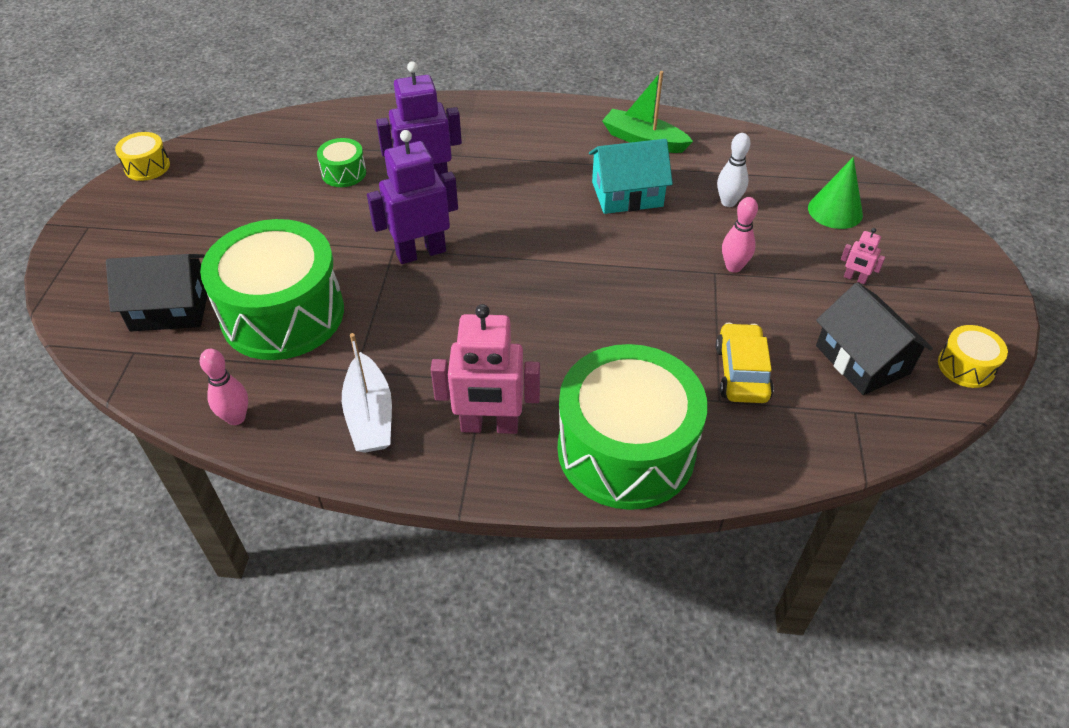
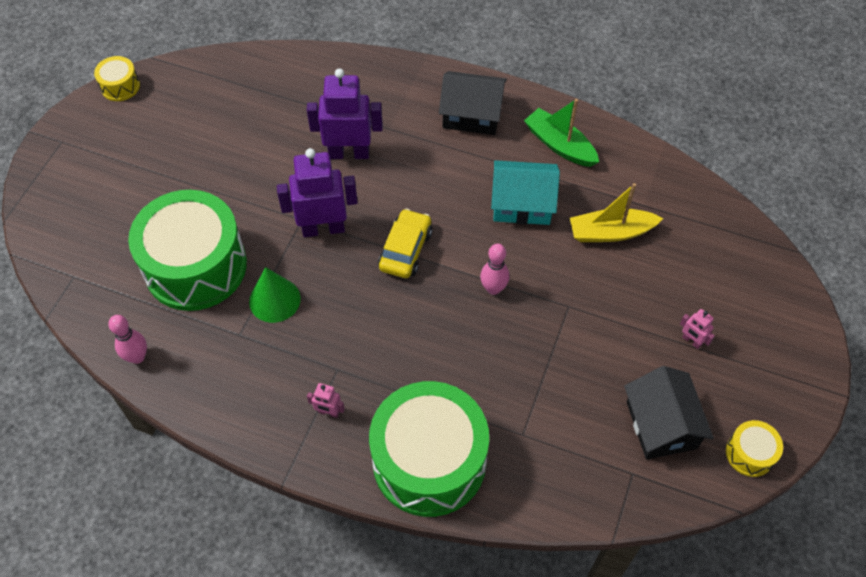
camera: 15 degrees right, 10 degrees up
(170, 308) = (109, 240): black house -> black house (472, 115)
(344, 173) = (282, 127): green drum -> none
(370, 415) = (239, 380): white boat -> none
(489, 426) = (328, 412): pink robot -> pink robot, size x0.44
(728, 202) = (610, 232): white bowling pin -> yellow boat
(733, 267) = (587, 304): pink bowling pin -> pink bowling pin (493, 288)
(741, 372) = (551, 412): yellow car -> yellow car (405, 250)
(835, 211) = (706, 263): green cone -> green cone (274, 300)

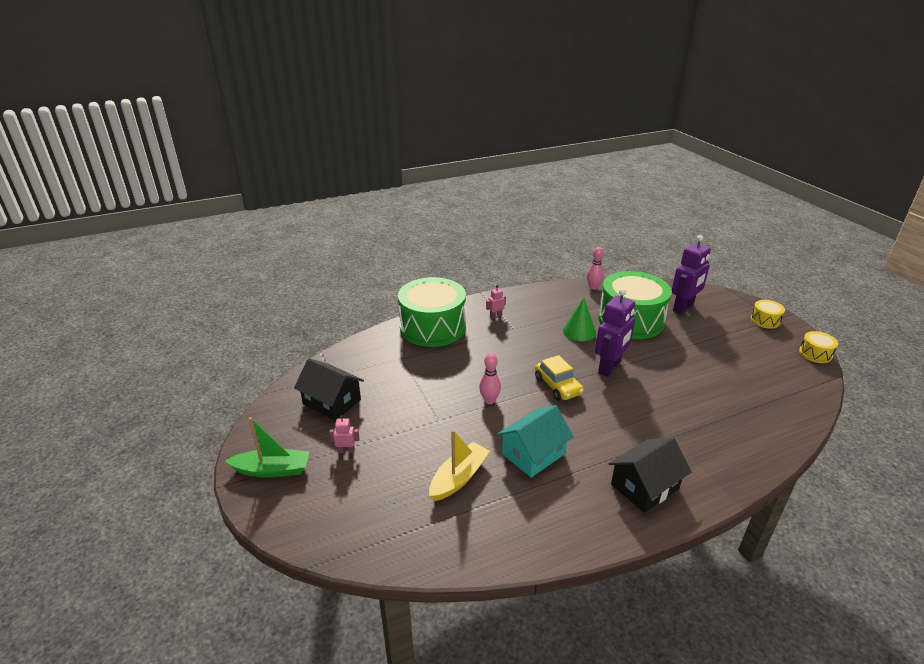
camera: 135 degrees right, 25 degrees down
(349, 153) = (663, 408): purple robot -> purple robot (683, 308)
(559, 145) = (563, 512): green boat -> green boat (272, 470)
(750, 453) = (269, 420): yellow drum -> yellow drum (765, 320)

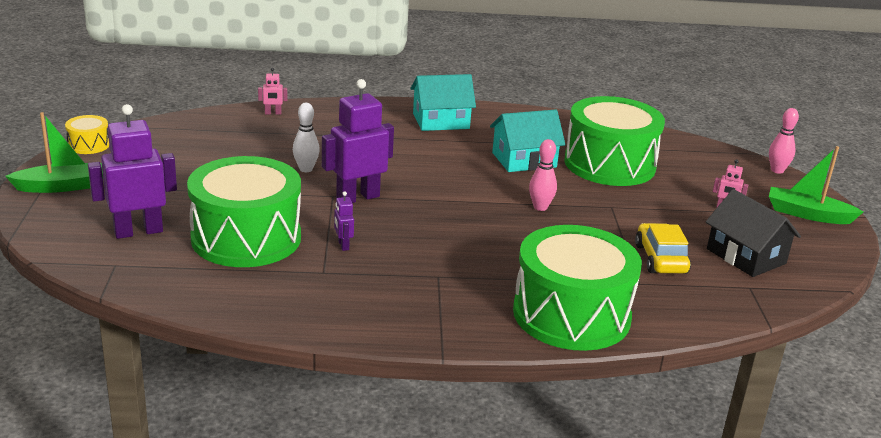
camera: 160 degrees left, 5 degrees down
(459, 478) = (609, 164): yellow boat -> green drum
(495, 316) = (451, 303): pink robot -> pink robot (273, 113)
(558, 386) = (444, 198): yellow car -> yellow car (660, 259)
(579, 331) = (343, 245): green cone -> purple robot
(593, 287) = (225, 304): pink bowling pin -> pink bowling pin (777, 170)
(644, 486) = (441, 121): black house -> turquoise house
(669, 381) = (306, 169): none -> white bowling pin
(765, 320) = (62, 186): yellow drum -> green boat

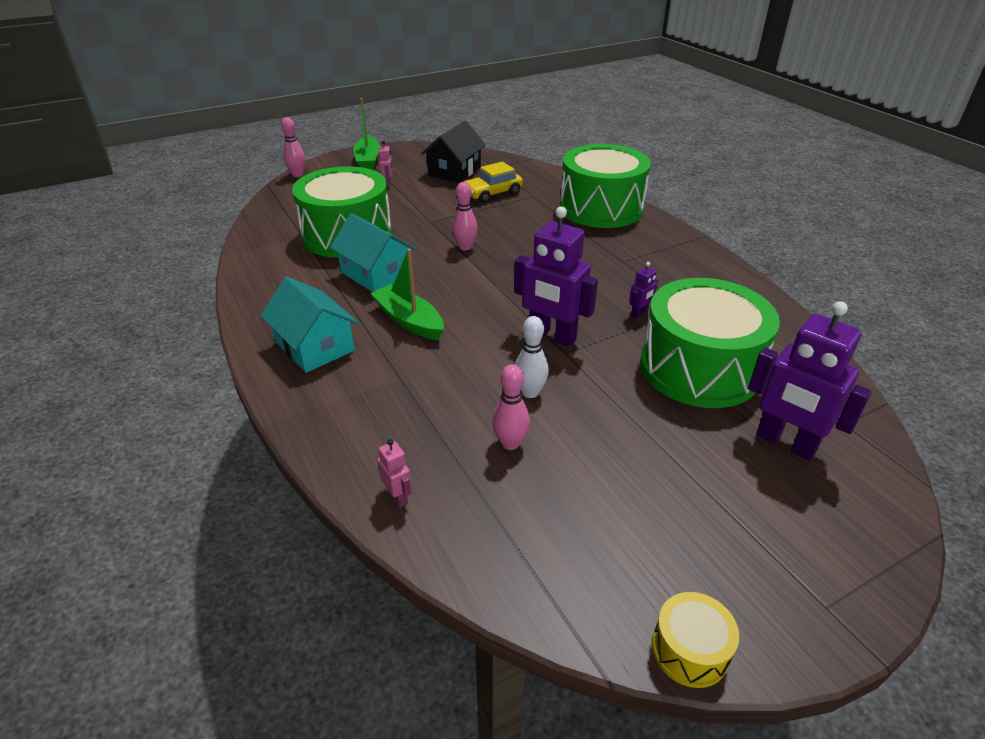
camera: 115 degrees left, 10 degrees up
(62, 186) = (807, 581): green boat -> green boat (409, 320)
(270, 149) = (510, 443): none -> pink bowling pin

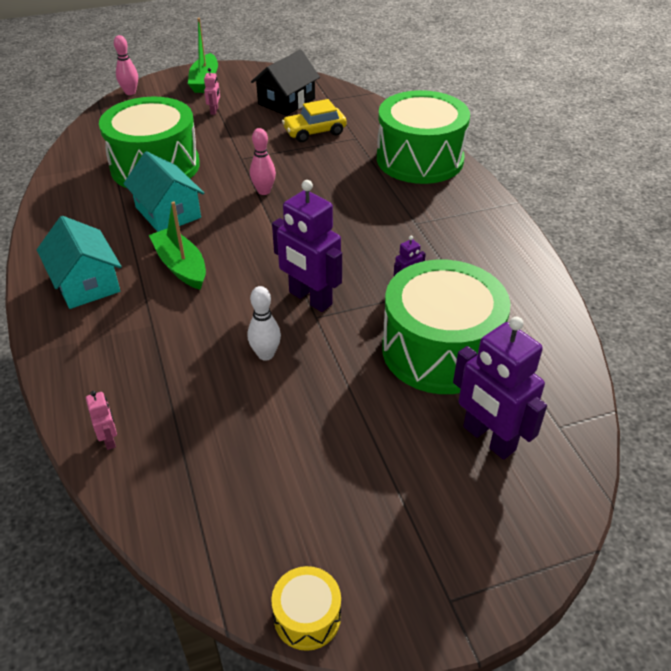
camera: 10 degrees right, 5 degrees up
(510, 443) = (227, 403): pink bowling pin -> none

